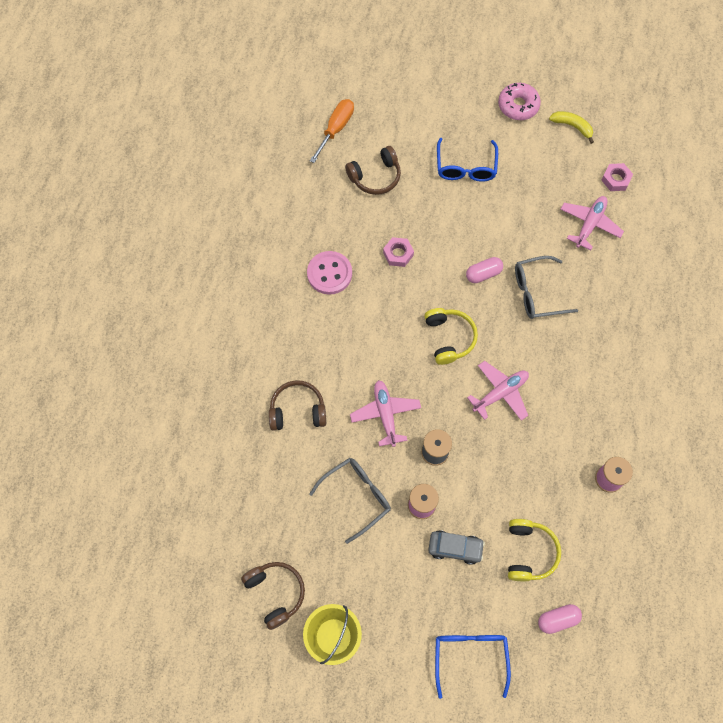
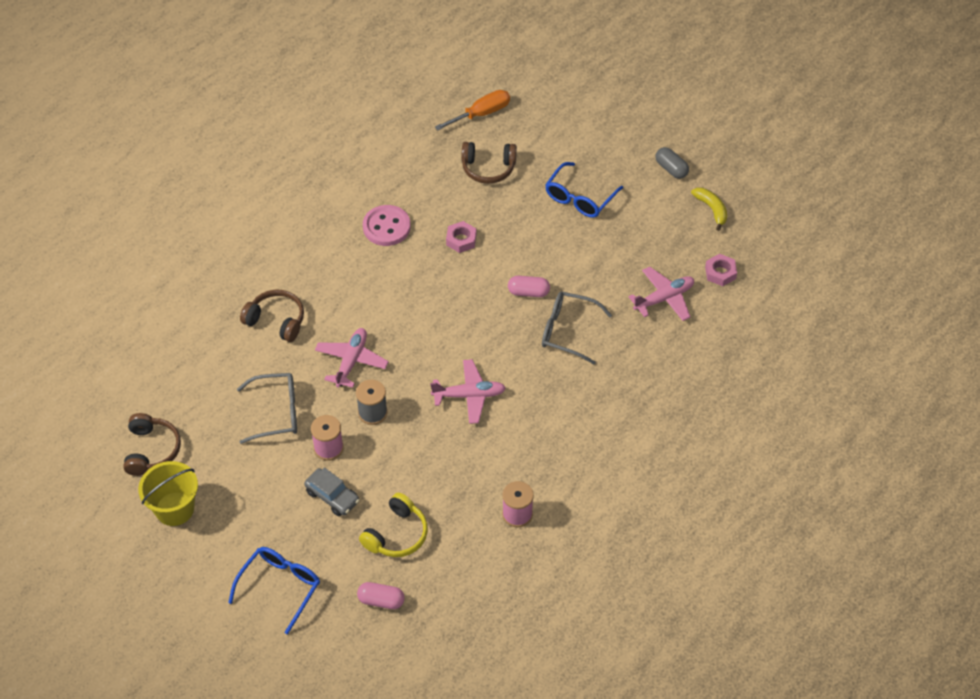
camera: 30 degrees right, 15 degrees down
(449, 338) = (456, 329): yellow headphones -> none
(518, 105) = (671, 169): pink donut -> grey capsule

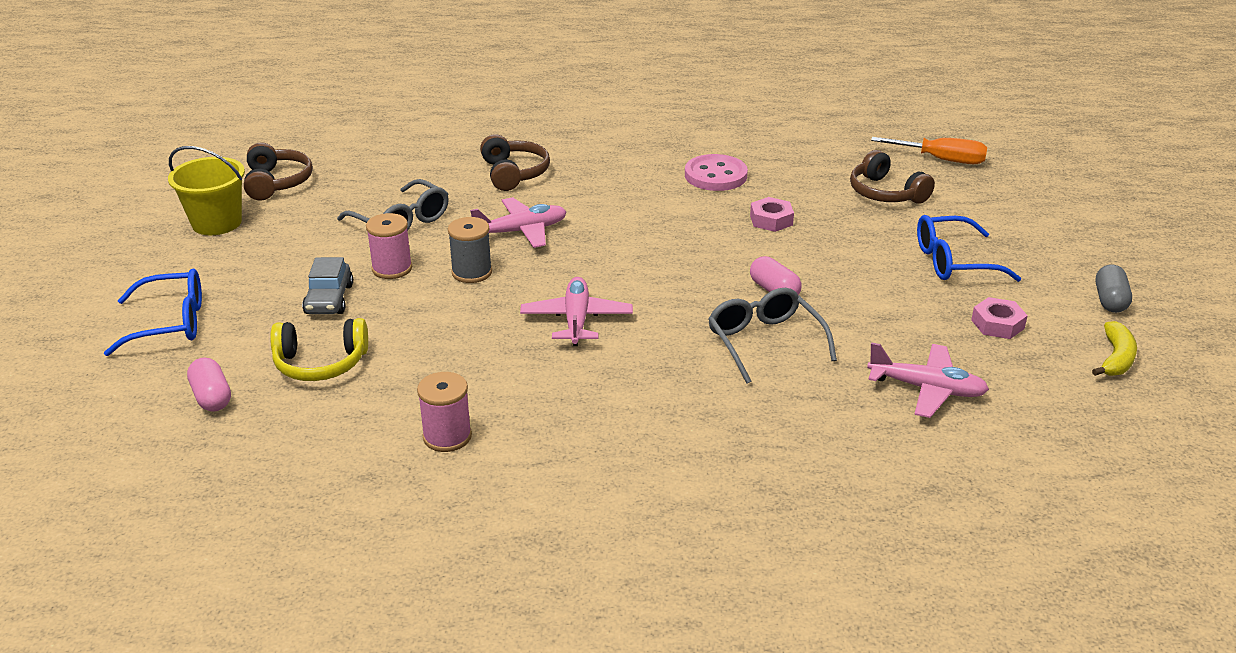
camera: 50 degrees right, 20 degrees down
(151, 450) = (277, 183): brown headphones -> brown headphones turned 60 degrees counterclockwise
(469, 395) = (576, 320): pink plane -> pink plane turned 135 degrees counterclockwise
(720, 273) = (1041, 414): pink nut -> pink nut (997, 324)

